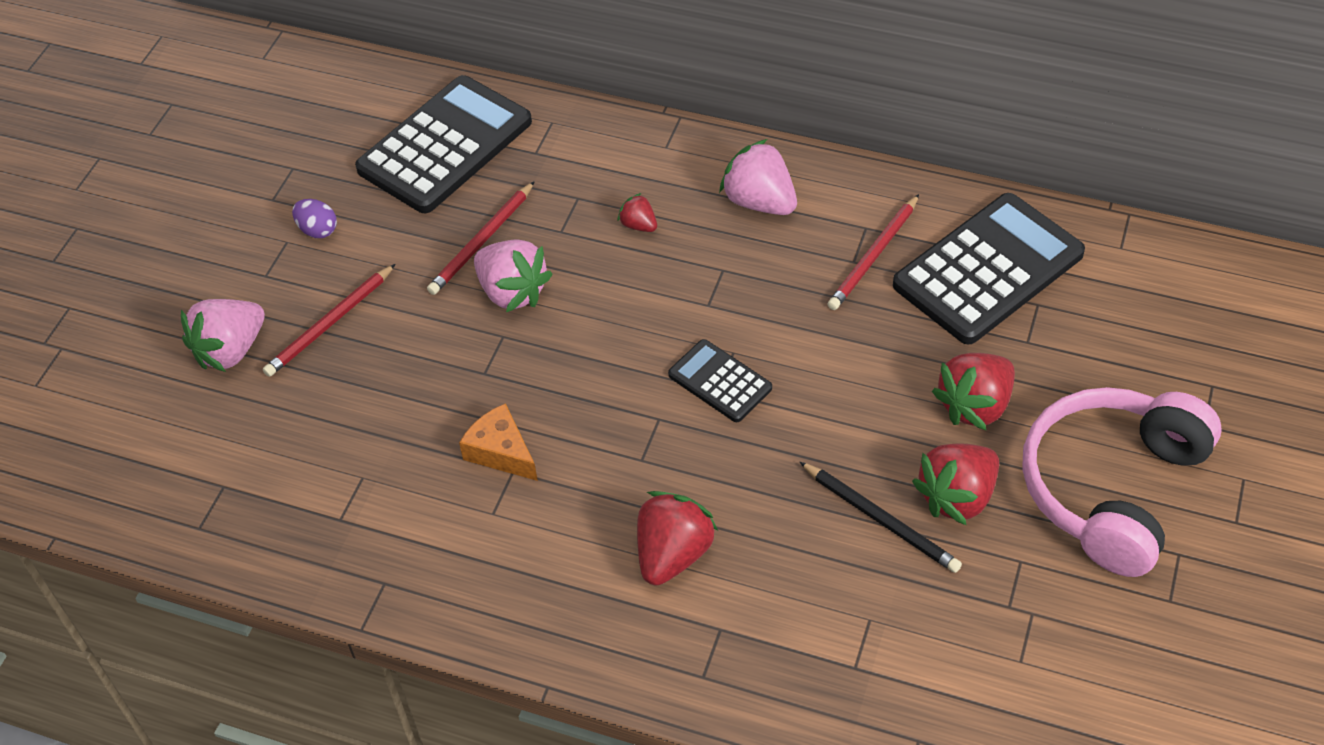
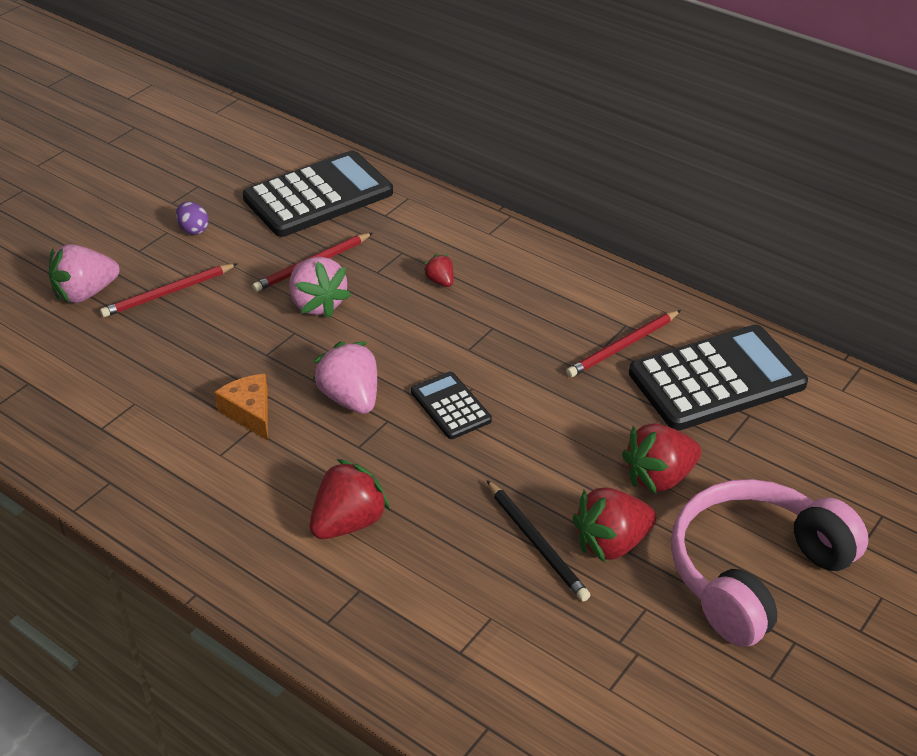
camera: 15 degrees right, 10 degrees down
(759, 202) = (546, 287): pink strawberry -> pink strawberry (351, 398)

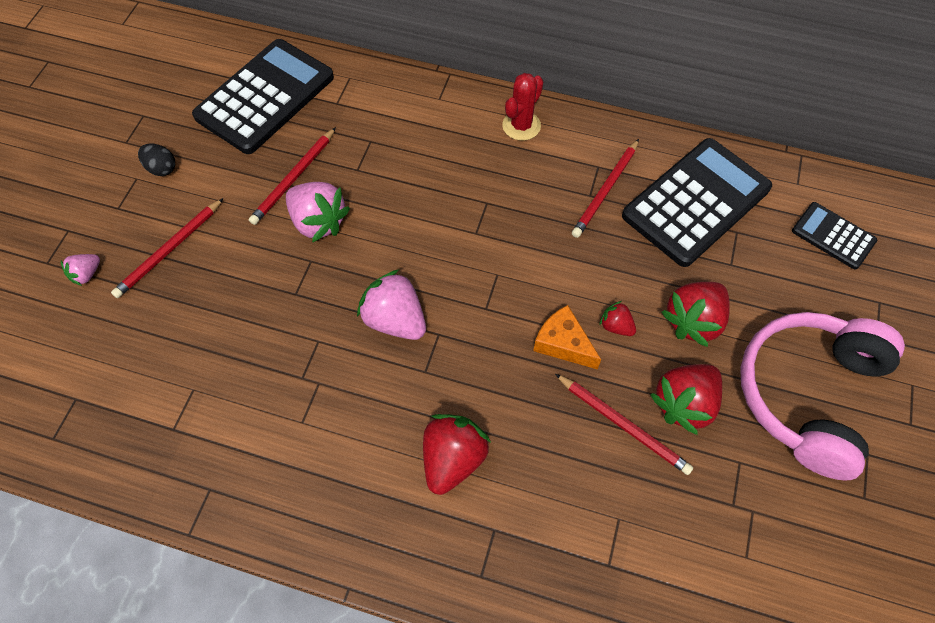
camera: 20 degrees left, 20 degrees up
(85, 293) = (86, 274): pink strawberry -> pink strawberry, size x0.52
(193, 229) = (161, 168): purple egg -> black egg
(250, 412) = (309, 365): orange cheese -> orange cheese (563, 343)
(440, 281) = (419, 164): red strawberry -> red strawberry (616, 326)
(451, 406) = (487, 300): black calculator -> black calculator (833, 236)
(536, 542) = (623, 424): black pencil -> red pencil
(562, 273) = (521, 126): none -> red cactus

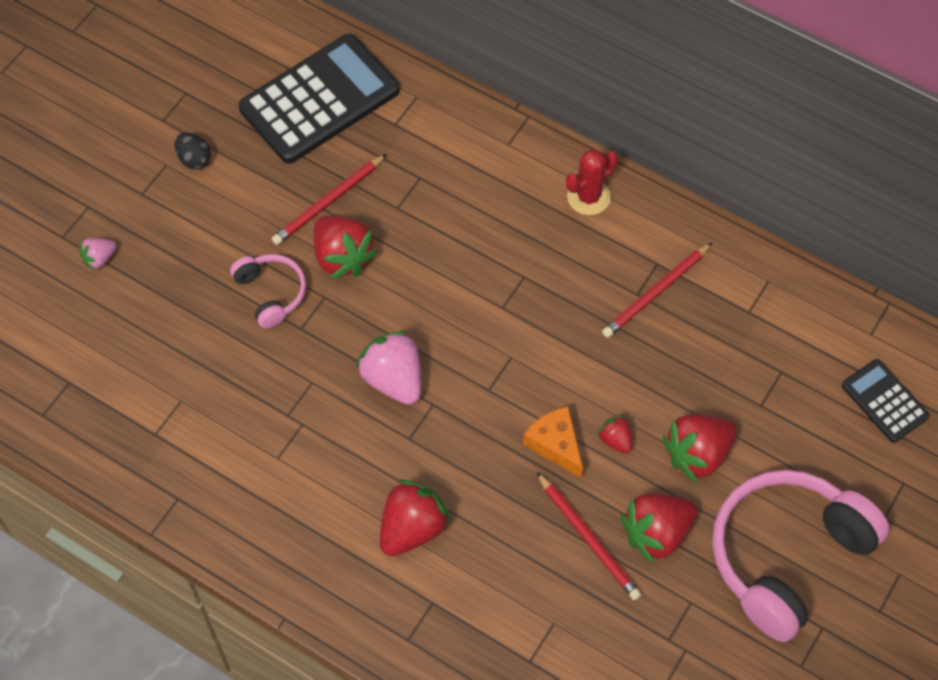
camera: 15 degrees right, 0 degrees up
(170, 250) = (186, 252): red pencil -> none
(259, 268) = (271, 293): none -> pink headphones
(318, 222) = (342, 257): pink strawberry -> red strawberry
(696, 202) = (749, 329): black calculator -> none

